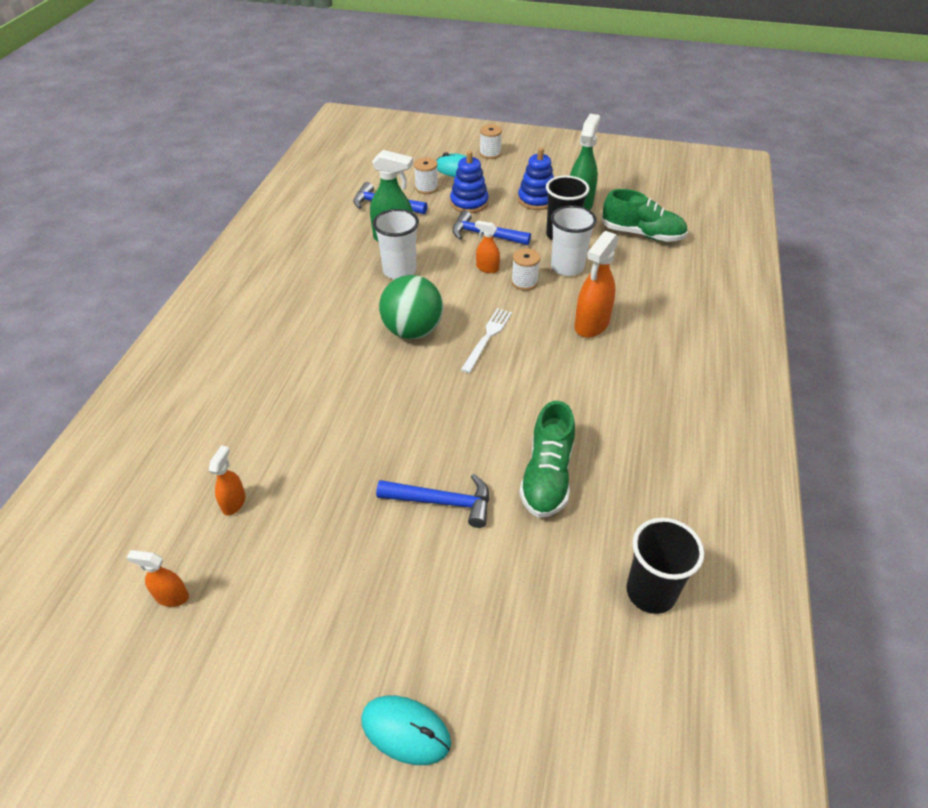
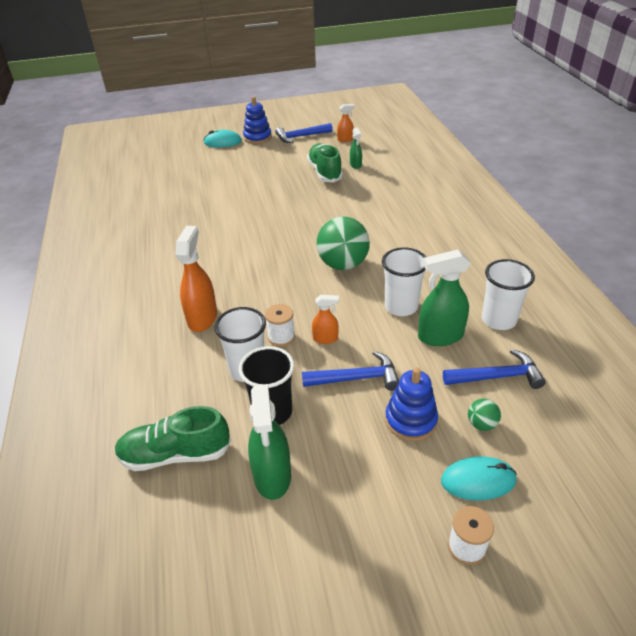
camera: 155 degrees right, 5 degrees down
(234, 503) = (355, 165): orange spray bottle -> green spray bottle
(335, 235) = (498, 320): none -> white cup
(426, 188) = (481, 424): white spool -> green ball
(442, 502) = (252, 194): blue hammer -> blue hammer (301, 137)
(487, 337) = (283, 279): white fork -> none
(536, 200) = (333, 463): blue stacking toy -> blue stacking toy (257, 137)
(547, 476) = (199, 220): green shoe -> green shoe (325, 172)
(651, 592) = (130, 197): black cup -> none

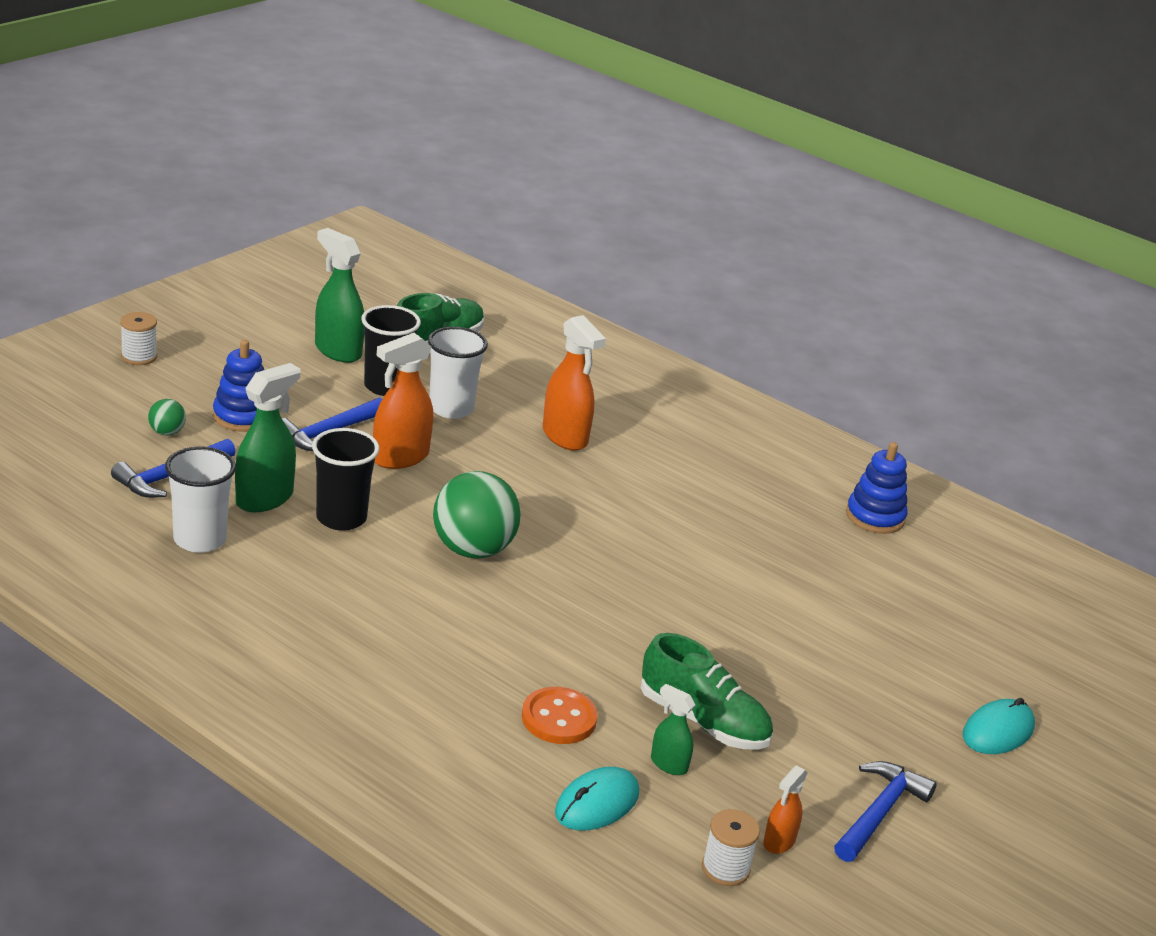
camera: 135 degrees right, 10 degrees down
(257, 137) = (957, 773): blue stacking toy -> blue stacking toy (875, 517)
(281, 337) = (452, 445): white spool -> white spool (725, 868)
(325, 339) = (400, 457): orange spray bottle -> orange spray bottle, size x1.84
(381, 188) = (559, 718): none -> orange button
(401, 306) = (341, 518): white cup -> black cup
(478, 480) = (149, 394): turquoise mouse -> turquoise mouse (597, 803)

